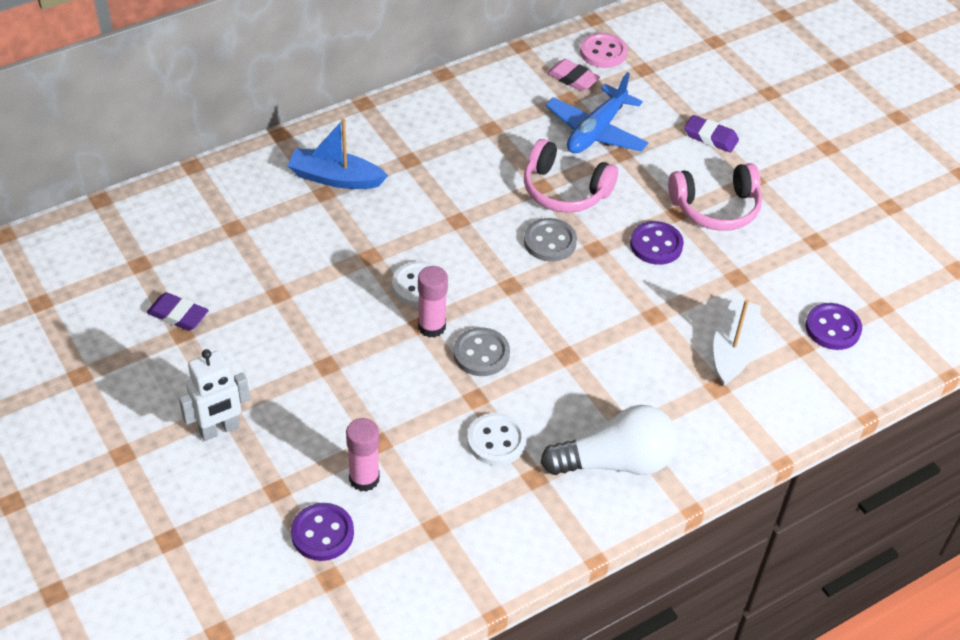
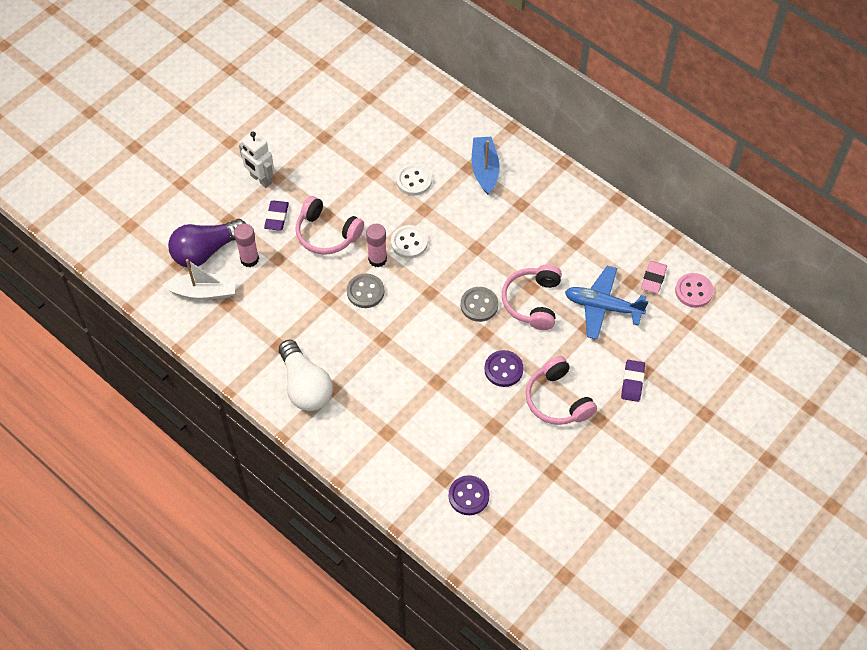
camera: 75 degrees right, 10 degrees up
(178, 315) = (337, 130): purple eraser -> purple eraser (276, 217)
(322, 533) = (206, 251): purple button -> purple light bulb
(361, 373) = (327, 234): none -> pink headphones
(496, 441) = (299, 318): white button -> white button (414, 181)
(733, 349) = (424, 436): white boat -> white boat (203, 292)

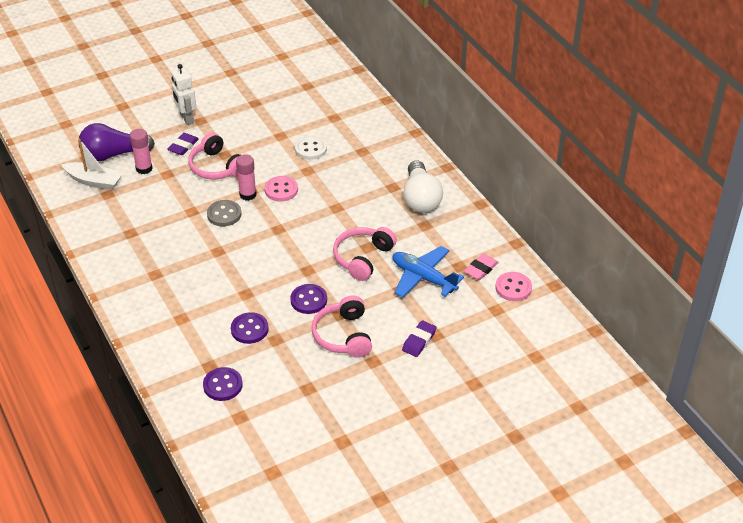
camera: 20 degrees right, 15 degrees down
(305, 386) = (134, 267): white light bulb -> white light bulb (420, 198)
(409, 243) = (281, 190): white button -> pink button
(462, 423) = (249, 329): none -> purple button
(479, 305) = (314, 248): grey button -> none
(484, 169) = (375, 155): blue boat -> none

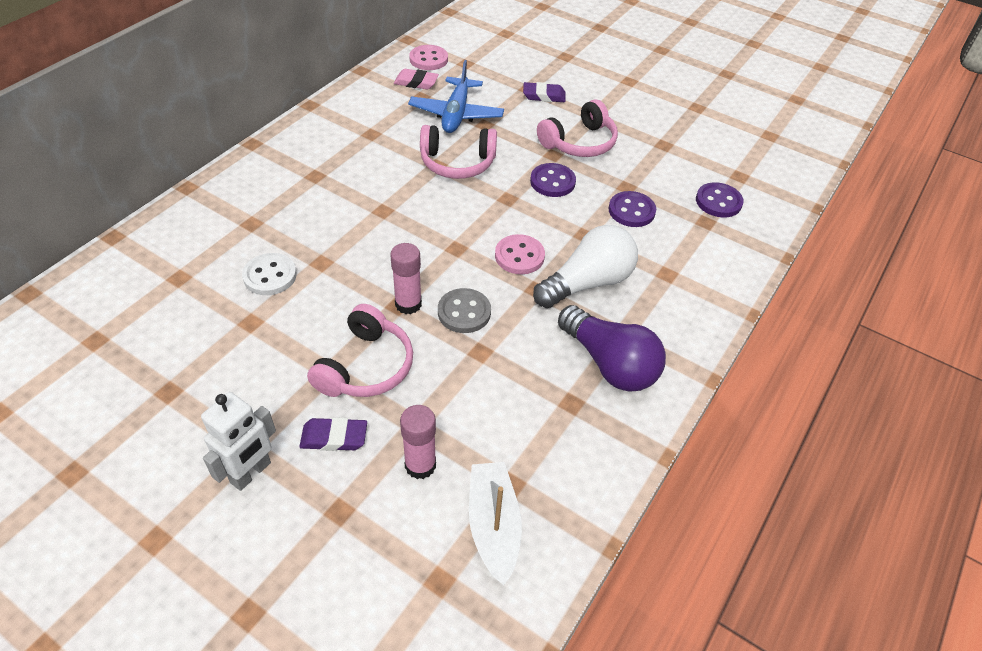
camera: 120 degrees left, 5 degrees up
(113, 155) = (408, 537): purple light bulb -> purple light bulb (609, 363)
(281, 190) = (378, 273): pink button -> pink button (519, 256)
(420, 198) = (325, 148): white light bulb -> white light bulb (587, 283)

